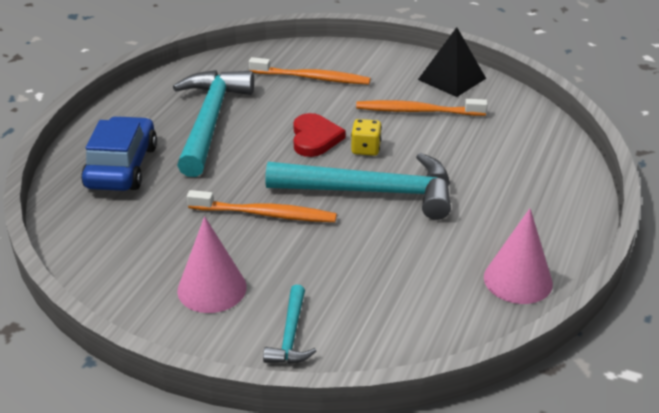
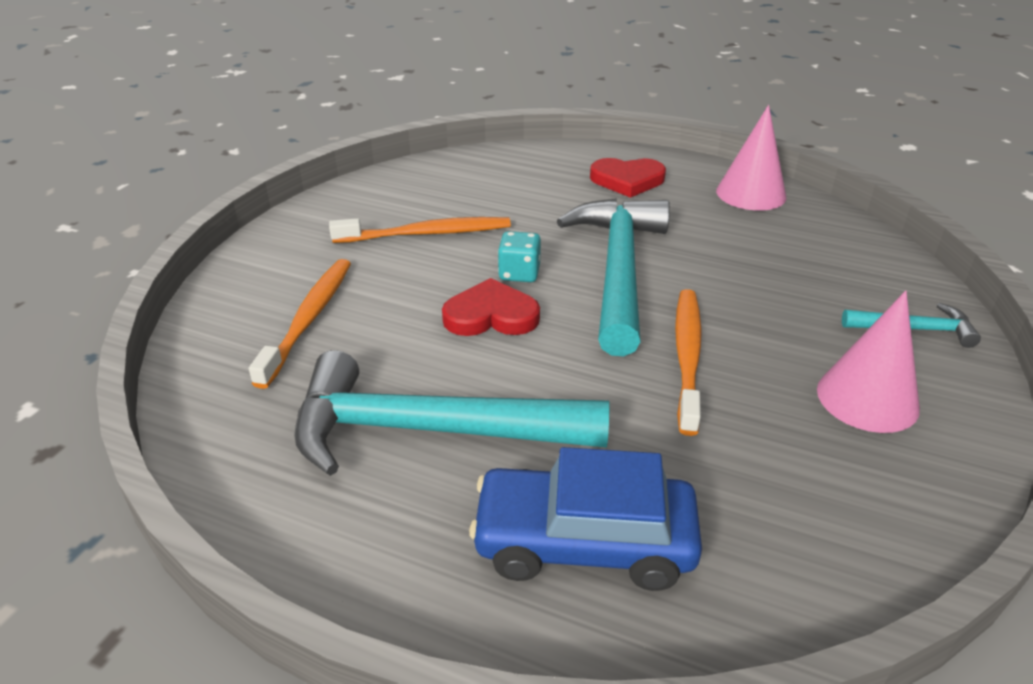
camera: 90 degrees left, 0 degrees up
(366, 149) = (519, 273): yellow dice -> turquoise dice
(416, 111) = (427, 233): orange toothbrush -> orange toothbrush turned 105 degrees counterclockwise
(452, 79) = (349, 206): black pyramid -> none
(527, 206) = (627, 180): none -> red heart

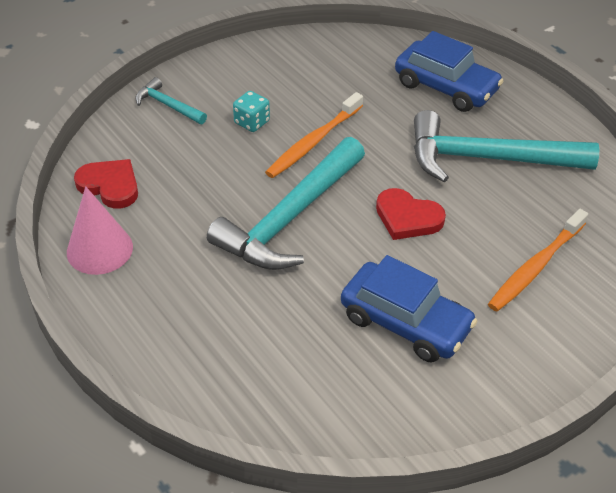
camera: 150 degrees left, 10 degrees up
(427, 233) = (405, 322): orange toothbrush -> blue car
(430, 430) = (488, 159): turquoise hammer -> turquoise hammer turned 150 degrees clockwise
(519, 273) = (362, 246): turquoise dice -> turquoise dice (252, 122)
(627, 180) = (177, 315): red heart -> red heart (110, 186)
(867, 398) = (249, 87): pink cone -> none

